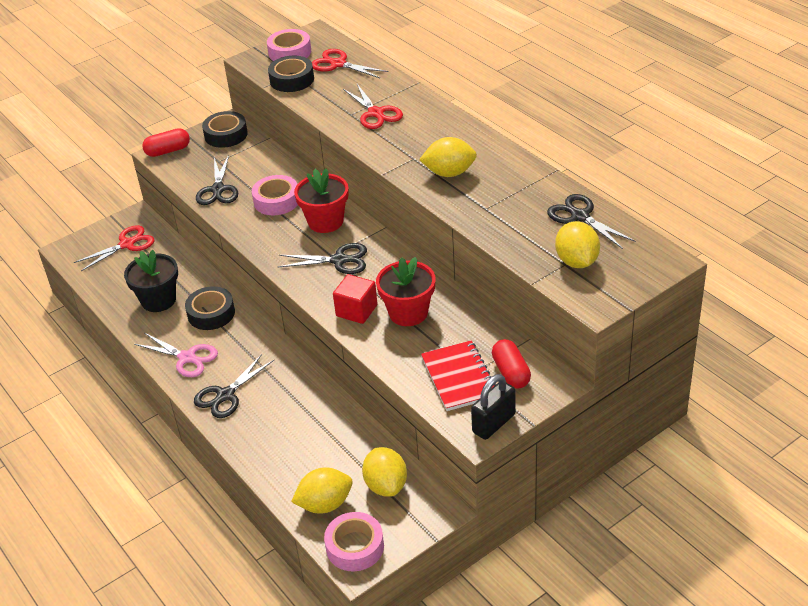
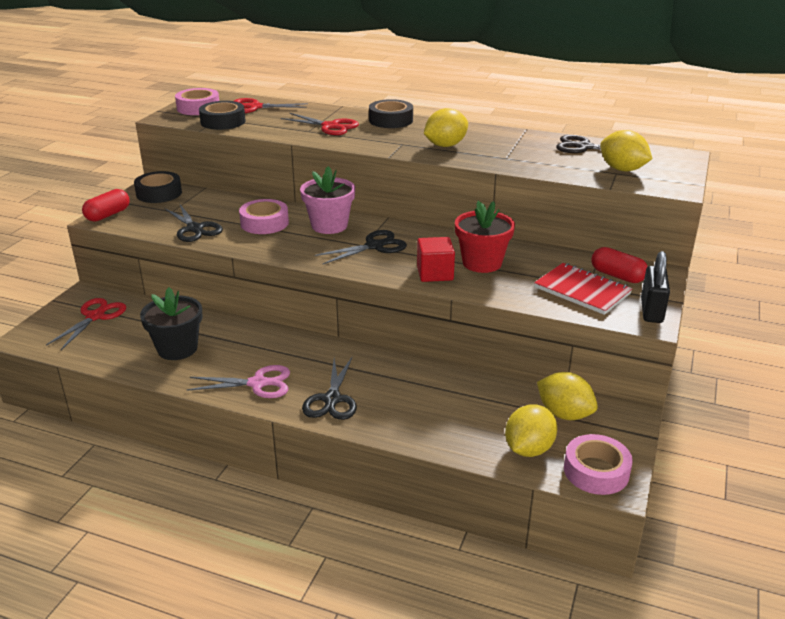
camera: 35 degrees left, 10 degrees down
(211, 313) = (246, 343): black tape -> black tape (391, 120)
(325, 221) = (329, 225): red flower pot -> pink flower pot

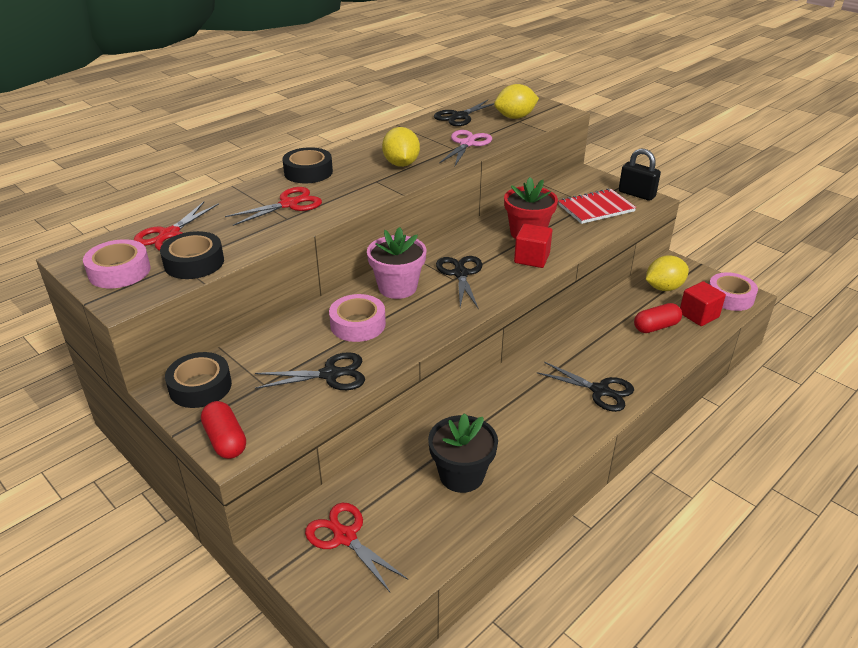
camera: 65 degrees left, 5 degrees up
(258, 383) = (555, 430): pink scissors -> pink scissors (467, 144)
(528, 449) = (698, 315): yellow lemon -> red cube
(617, 276) = (582, 189): red capsule -> red capsule (656, 327)

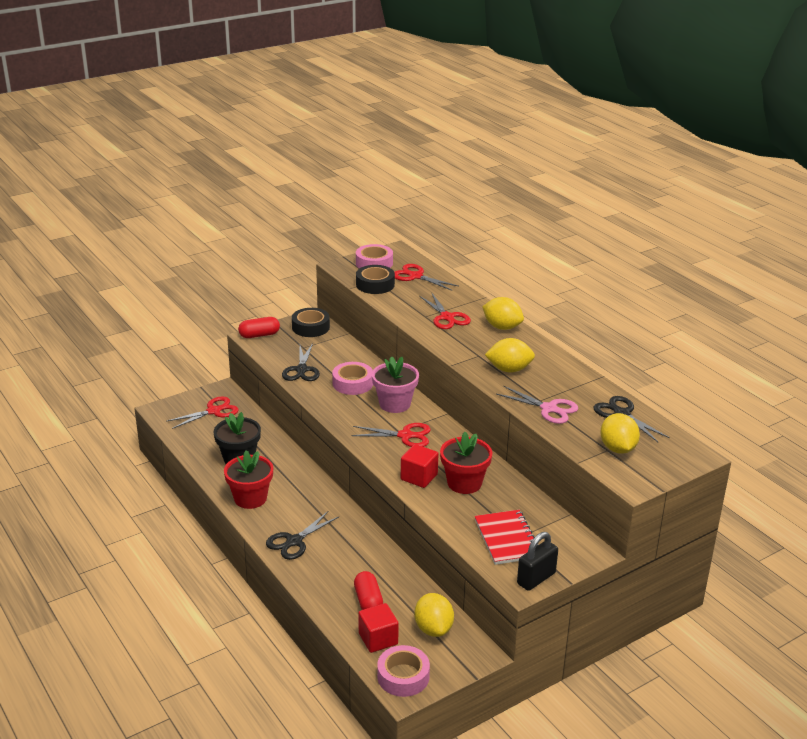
camera: 100 degrees right, 5 degrees down
(308, 172) = (502, 327): black tape -> yellow lemon
(460, 274) = (405, 435): black scissors -> red scissors
(541, 444) = (250, 498): none -> red flower pot

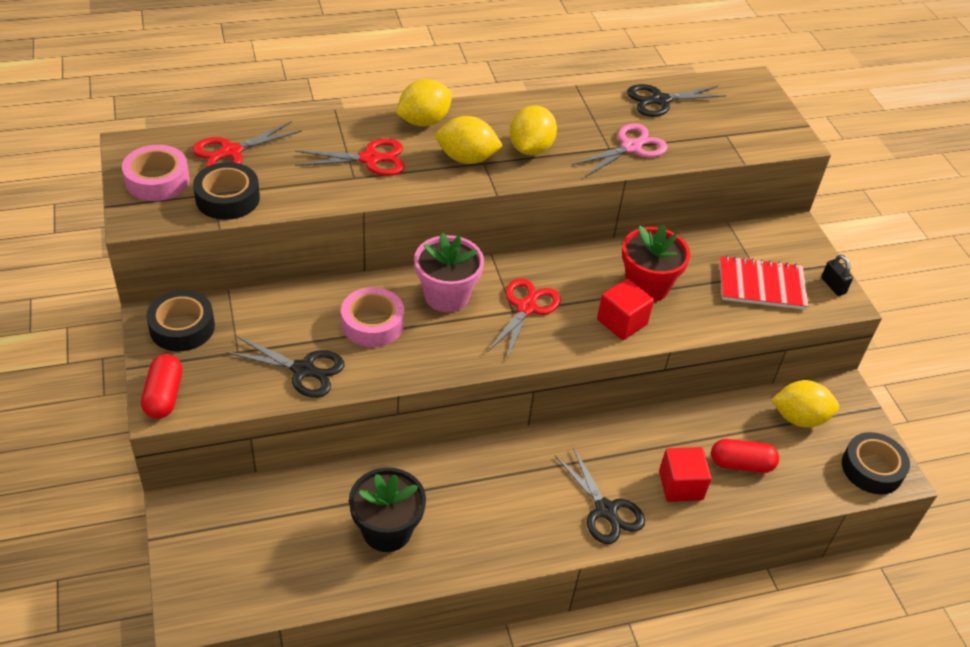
camera: 75 degrees left, 15 degrees up
(213, 411) = (237, 536): red scissors -> none
(250, 498) = (492, 538): red flower pot -> none
(378, 639) = (808, 473): red cube -> red cube (680, 485)
(403, 676) = (872, 468): pink tape -> black tape
(536, 578) = (833, 286): black padlock -> black padlock, size x0.61
(617, 449) = (726, 127): yellow lemon -> yellow lemon (466, 158)

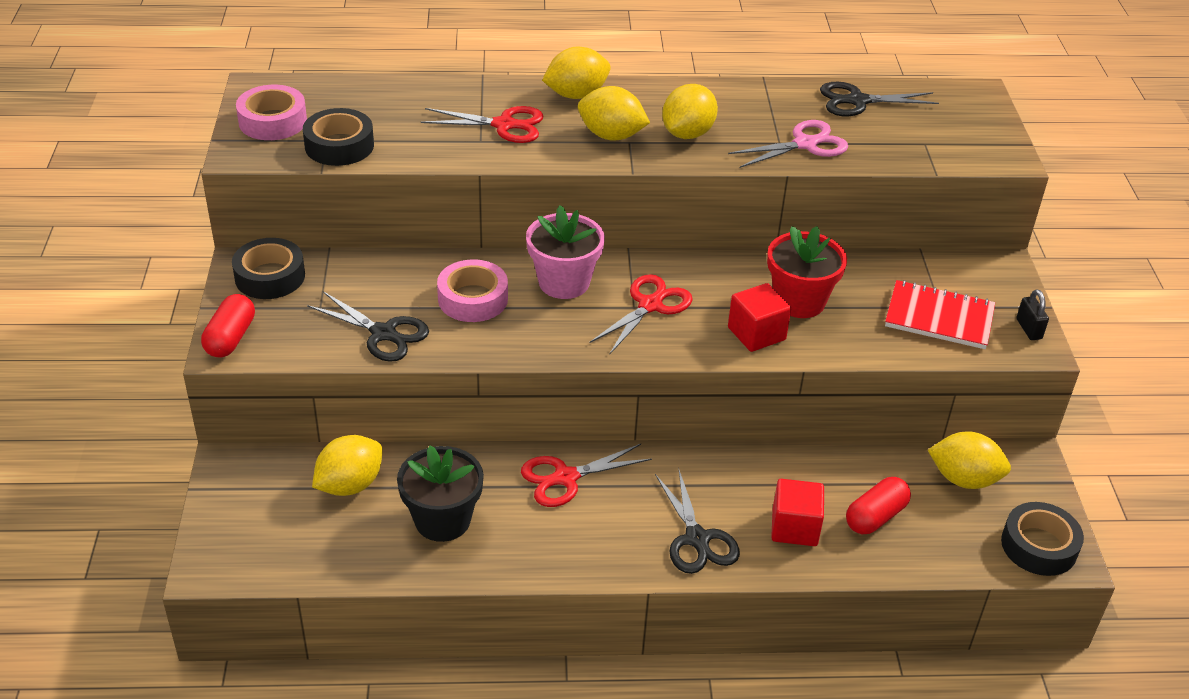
camera: 15 degrees right, 5 degrees down
(231, 152) = (358, 103): red scissors -> red scissors (566, 478)
(295, 510) = (350, 485): none -> yellow lemon
(741, 464) = (875, 517): red capsule -> red capsule turned 60 degrees counterclockwise

